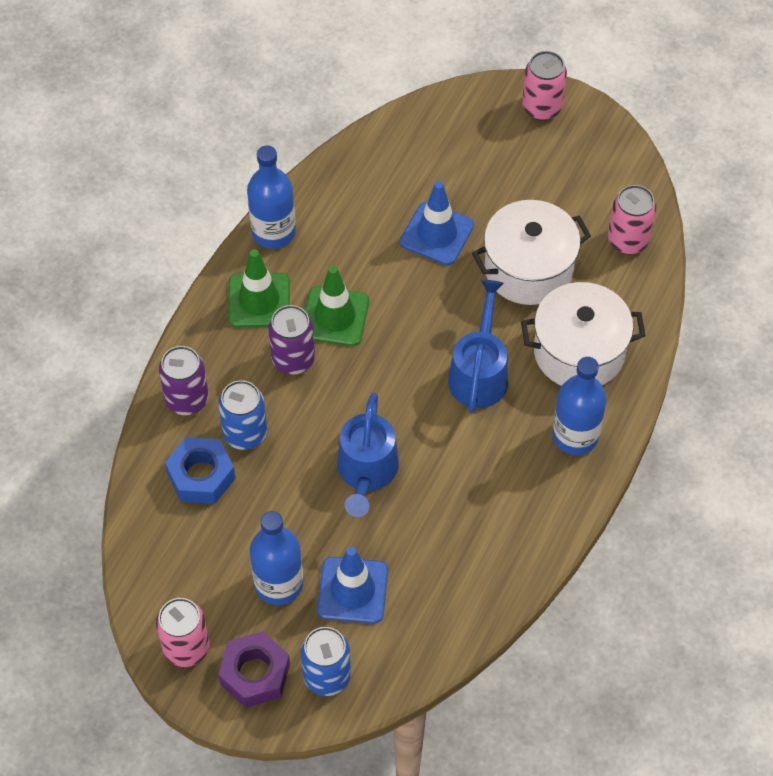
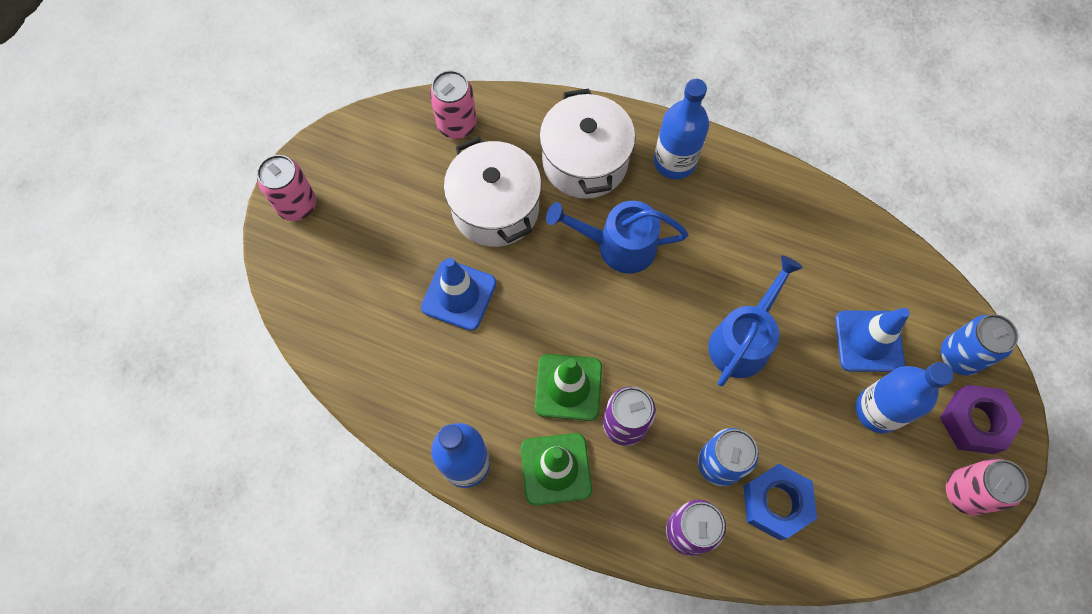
camera: 95 degrees left, 10 degrees up
(366, 473) = (743, 339): blue watering can -> blue watering can turned 60 degrees counterclockwise

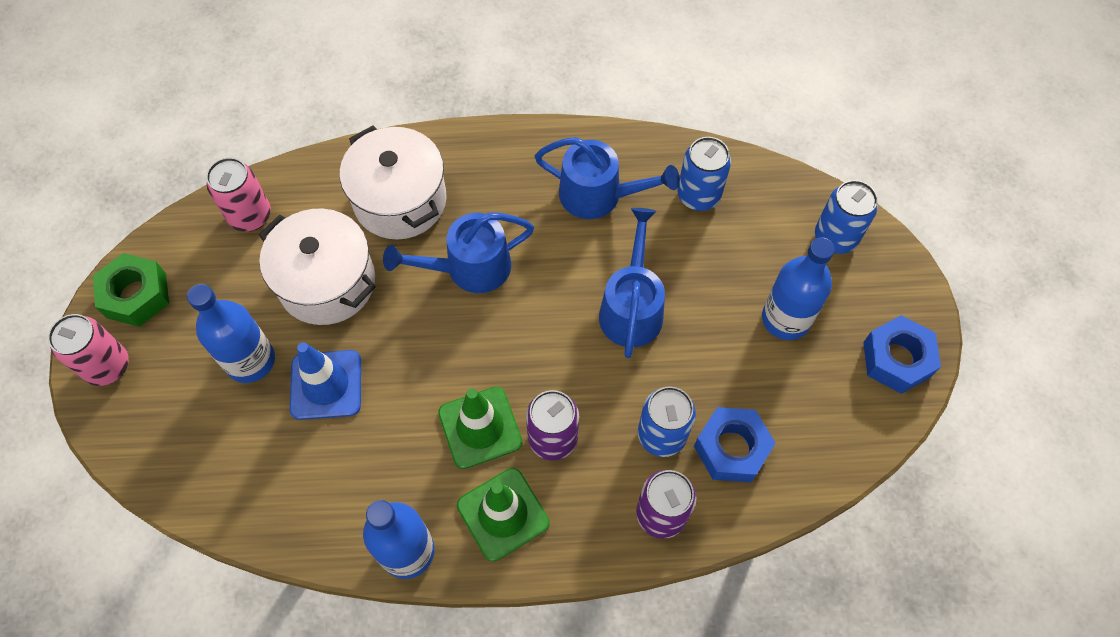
camera: 25 degrees left, 5 degrees down
(342, 155) = (136, 295): none -> green nut
(674, 162) = (490, 165): blue bottle -> blue bottle (250, 360)
(759, 228) = (599, 195): none -> blue watering can
(848, 264) = (698, 196): none -> blue can
(868, 341) = (748, 259): blue traffic cone -> none
(965, 492) = (897, 359): pink can -> blue nut
(974, 422) = (876, 292): purple nut -> none

